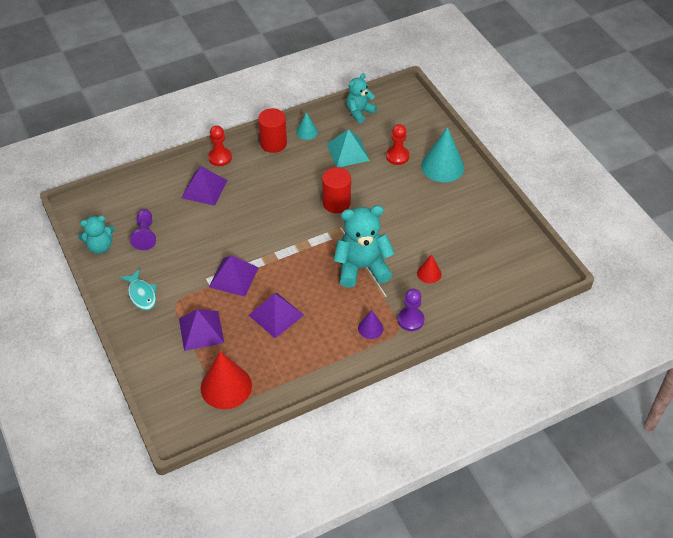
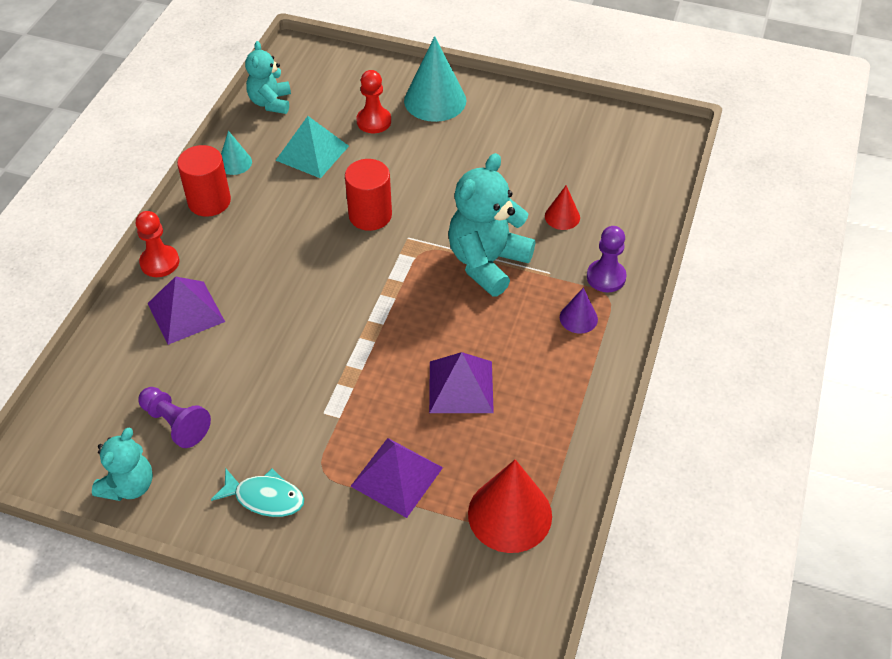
camera: 45 degrees left, 0 degrees up
(233, 277) = (356, 384): purple pyramid -> none

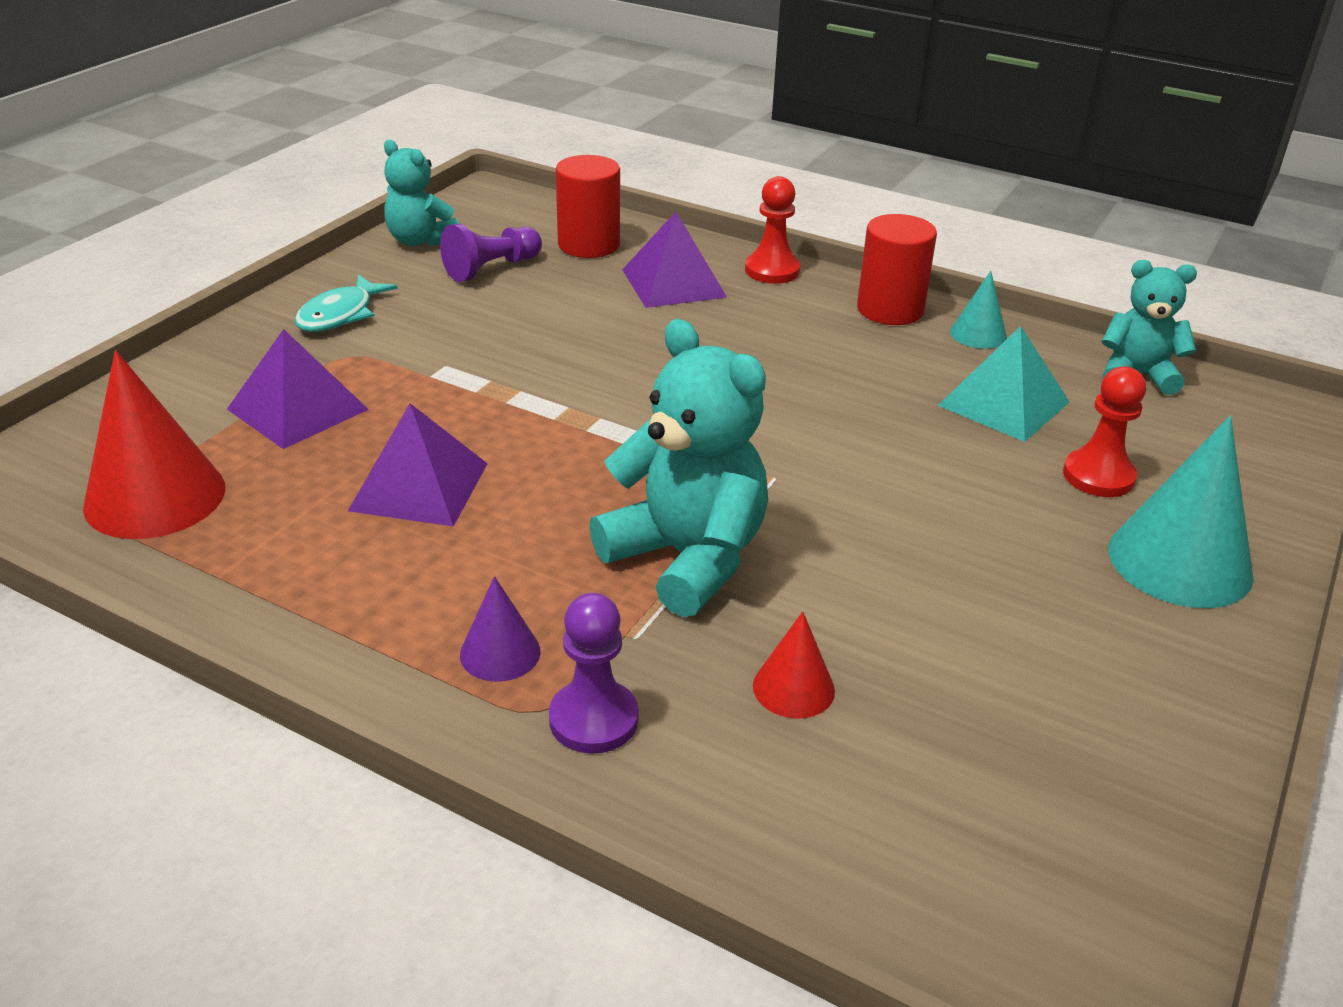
camera: 100 degrees right, 15 degrees down
(370, 215) = (838, 444): red cylinder -> red cylinder (589, 245)

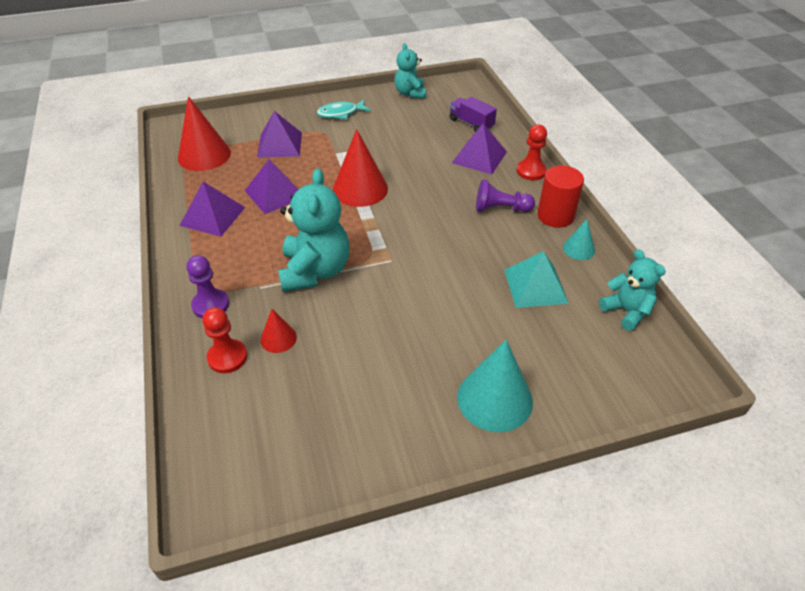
camera: 45 degrees right, 10 degrees up
(351, 584) = (212, 216): none -> purple pyramid
(491, 268) = (418, 118): purple pawn -> purple pawn (500, 208)
(500, 653) = (218, 265): purple cone -> none
(562, 407) = (360, 189): none -> red cone
(589, 245) = (471, 123): red cylinder -> purple truck
(1098, 476) = (523, 342): red pawn -> red pawn (227, 357)

